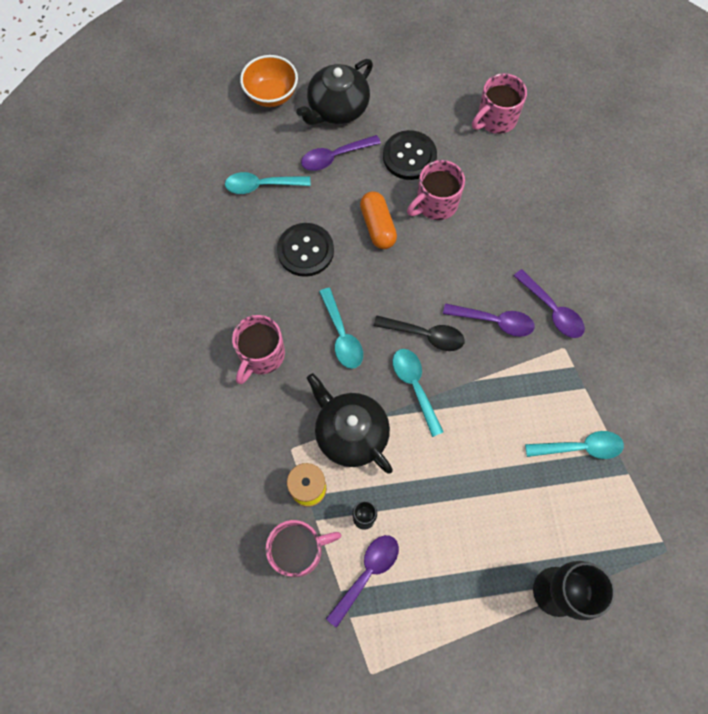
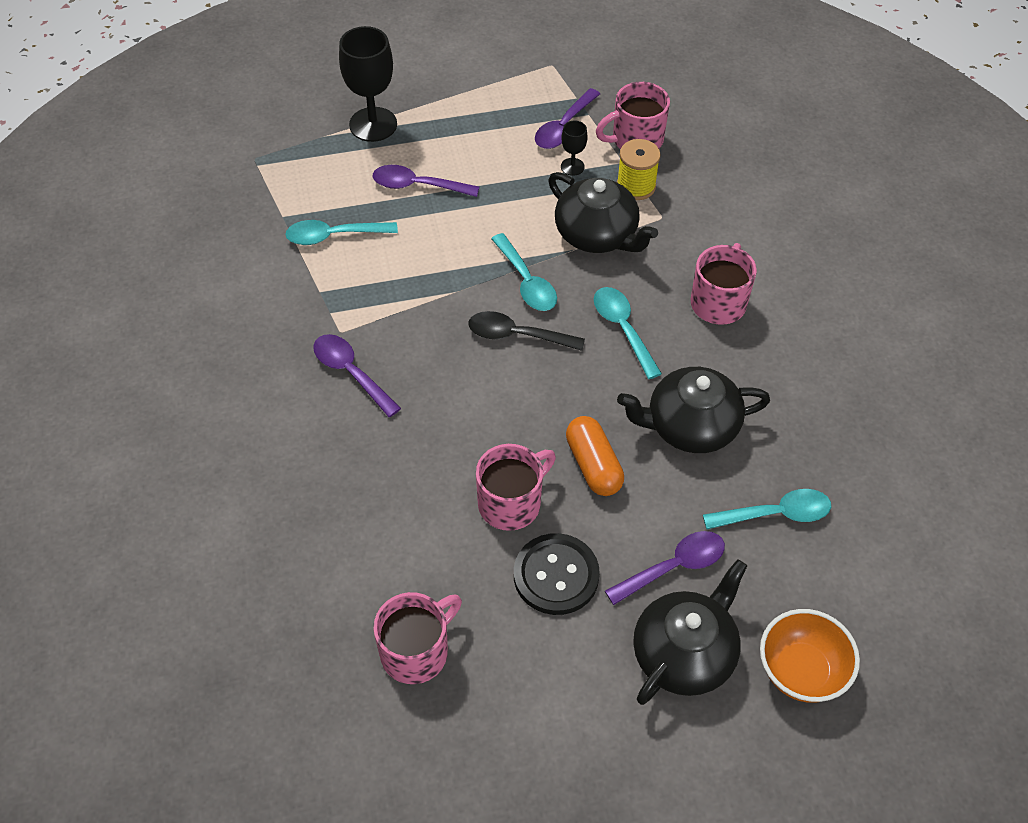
camera: 175 degrees right, 15 degrees down
(305, 251) = (690, 426): black button -> black teapot
(494, 321) = (428, 355): purple spoon -> purple spoon (417, 185)

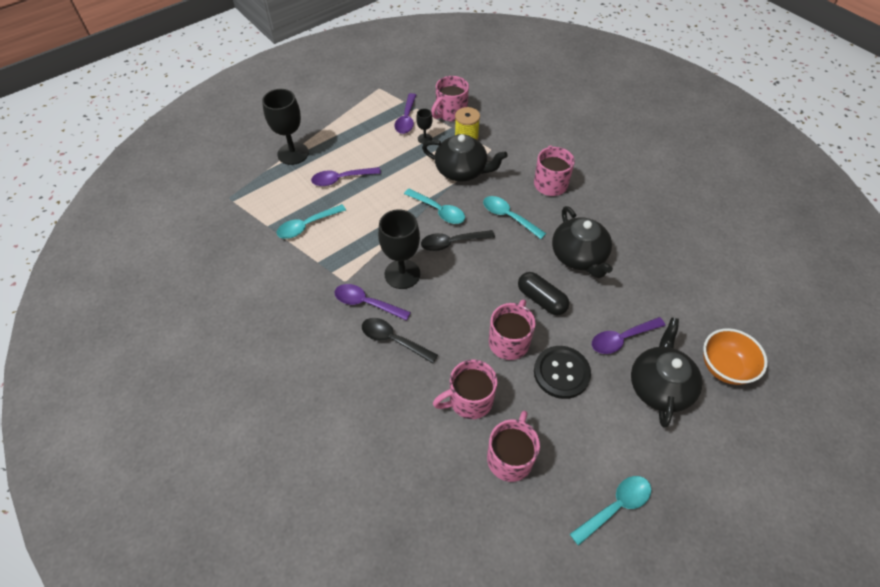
camera: 25 degrees left, 0 degrees up
(357, 436) = (393, 340): none -> black spoon
(408, 556) = (469, 400): none -> pink mug
(422, 352) = (402, 274): none -> black goblet
(593, 465) = (541, 299): orange capsule -> black capsule
(673, 567) = (621, 339): purple spoon -> purple spoon turned 150 degrees counterclockwise
(690, 426) = (579, 256): black teapot -> black teapot turned 75 degrees counterclockwise
(775, 514) = (654, 286): turquoise spoon -> turquoise spoon (615, 506)

